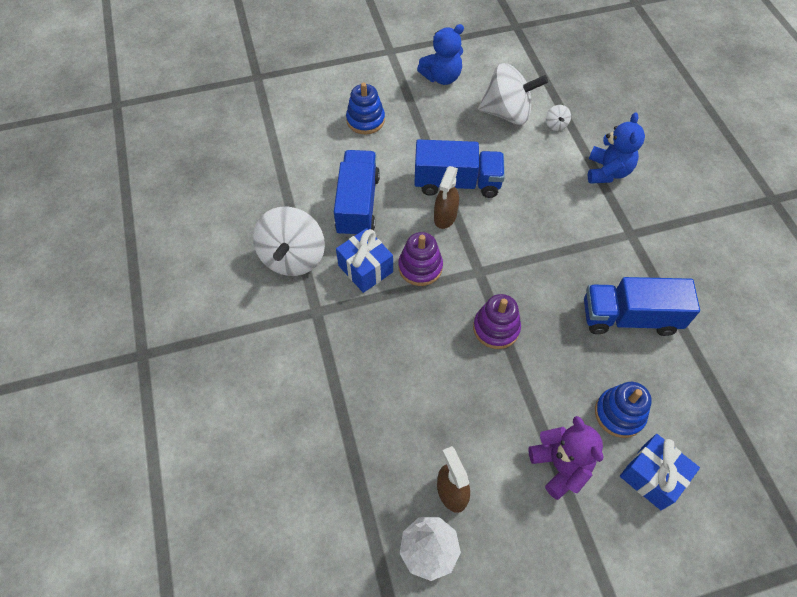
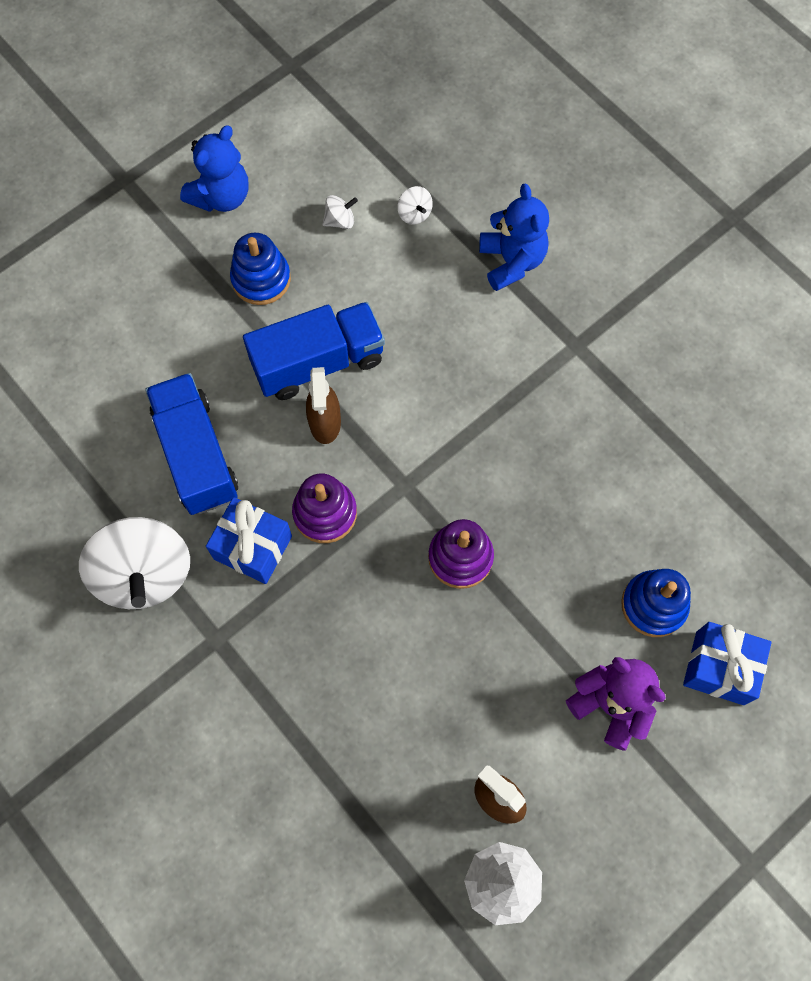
camera: 25 degrees left, 10 degrees up
(365, 120) = (143, 313): blue stacking toy -> blue stacking toy (261, 279)
(507, 113) = (340, 221): white spinning top -> white spinning top, size x0.41
(629, 317) = (618, 468): blue truck -> none

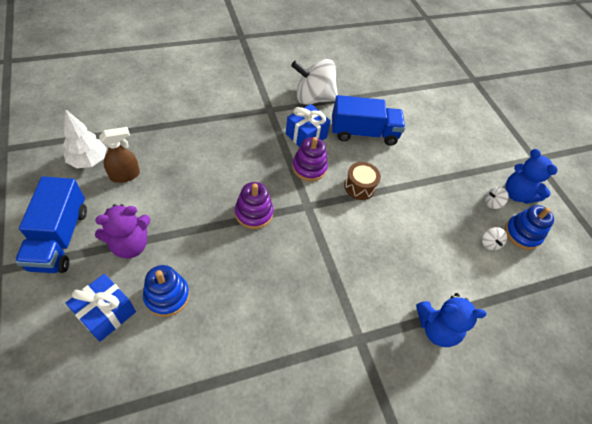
camera: 105 degrees right, 15 degrees down
(261, 279) = (457, 192): blue stacking toy -> blue stacking toy (522, 234)
(318, 362) = (397, 197): blue truck -> blue truck (59, 238)
(325, 422) = (359, 186): brown spray bottle -> brown drum
(414, 214) = (487, 285): white spinning top -> white spinning top (492, 203)

